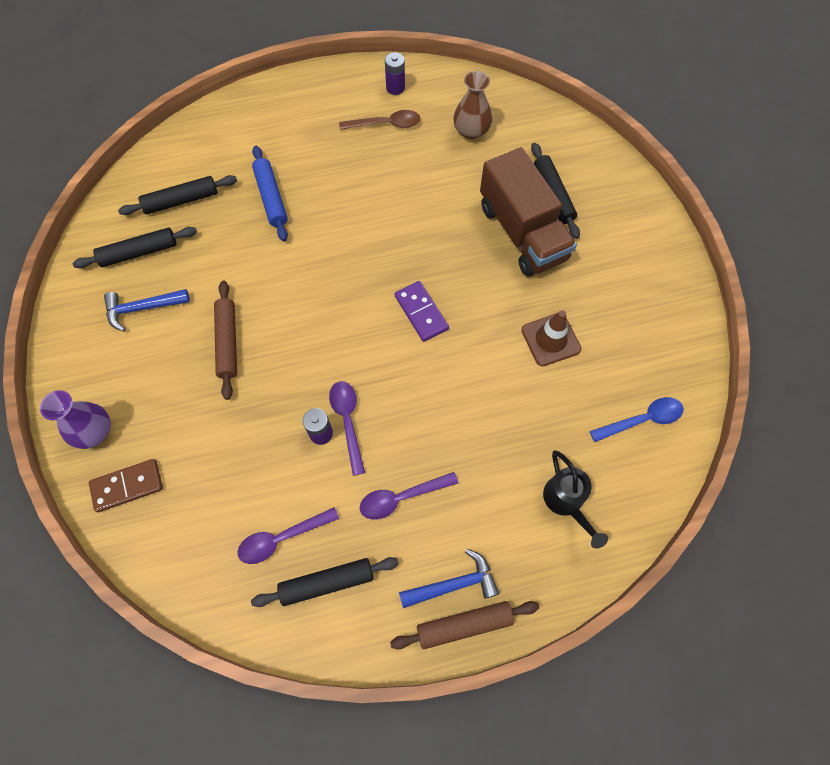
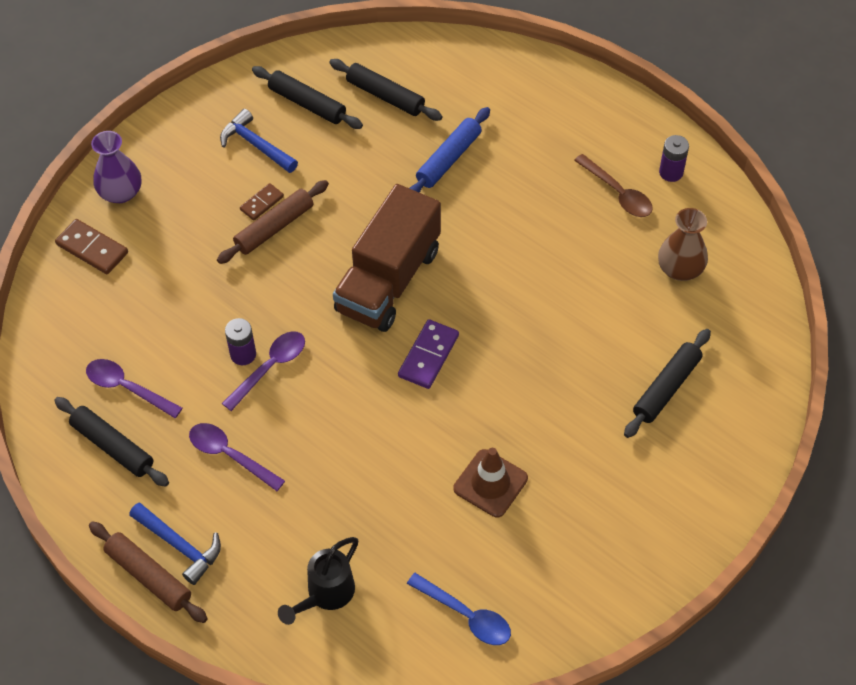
camera: 55 degrees right, 10 degrees down
(198, 337) = (262, 203): none -> brown domino
(522, 232) = (594, 387): brown truck -> brown truck (388, 280)

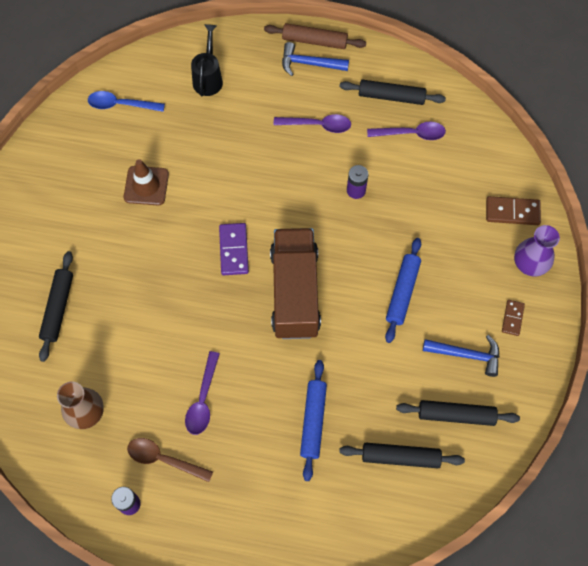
camera: 150 degrees right, 10 degrees up
(262, 203) = (425, 307): brown domino -> brown domino (512, 318)
(270, 368) = (332, 190): purple spoon -> purple spoon (203, 399)
(274, 227) = (402, 292): brown rolling pin -> blue rolling pin

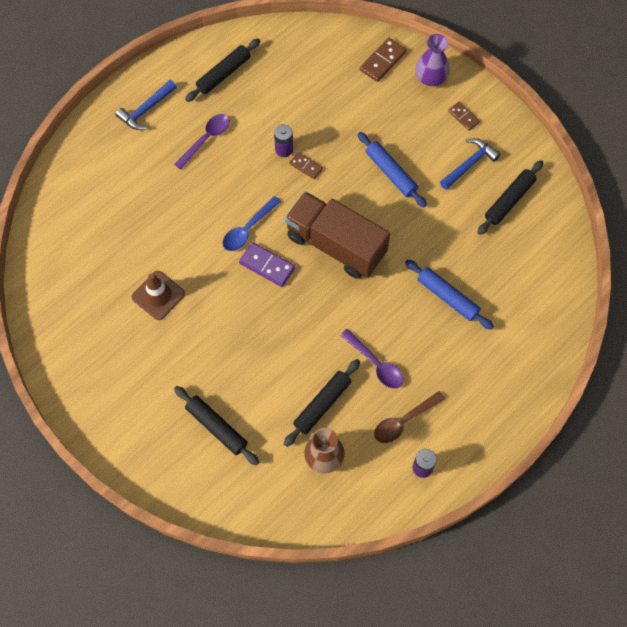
camera: 55 degrees left, 0 degrees up
(121, 105) = (65, 270): blue spoon -> blue spoon (248, 229)
(208, 77) = (96, 189): black watering can -> none
(314, 41) = (129, 93): brown rolling pin -> none
(353, 218) = (306, 166): none -> brown domino
(400, 457) = (515, 256): black rolling pin -> black rolling pin (322, 404)
(411, 134) = (266, 82): purple spoon -> none

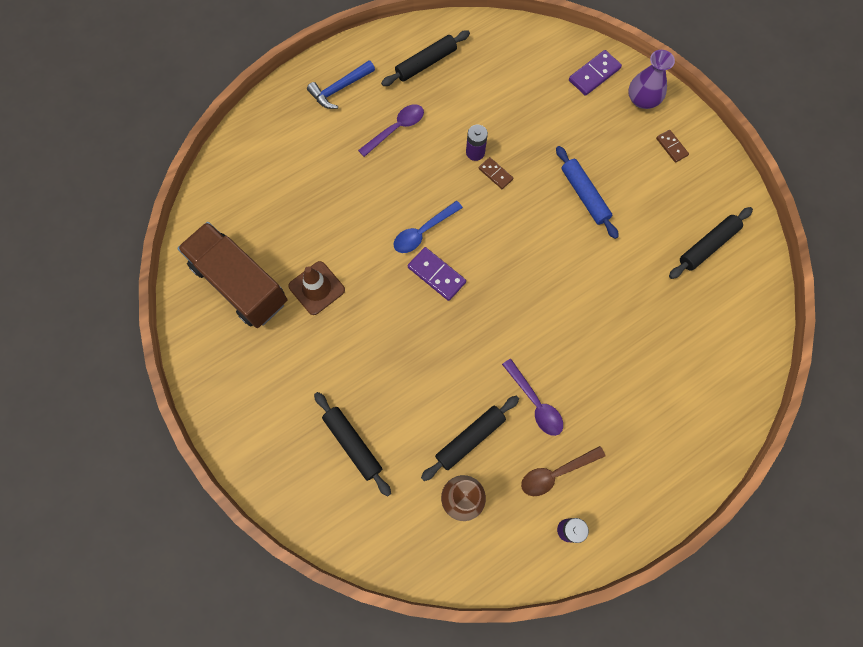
camera: 10 degrees right, 5 degrees up
(336, 245) = (513, 264): brown truck -> brown truck (240, 284)
(382, 61) = (594, 74): brown domino -> purple domino
(447, 297) = (625, 341): blue rolling pin -> none
(469, 164) = (670, 199): blue hammer -> none

